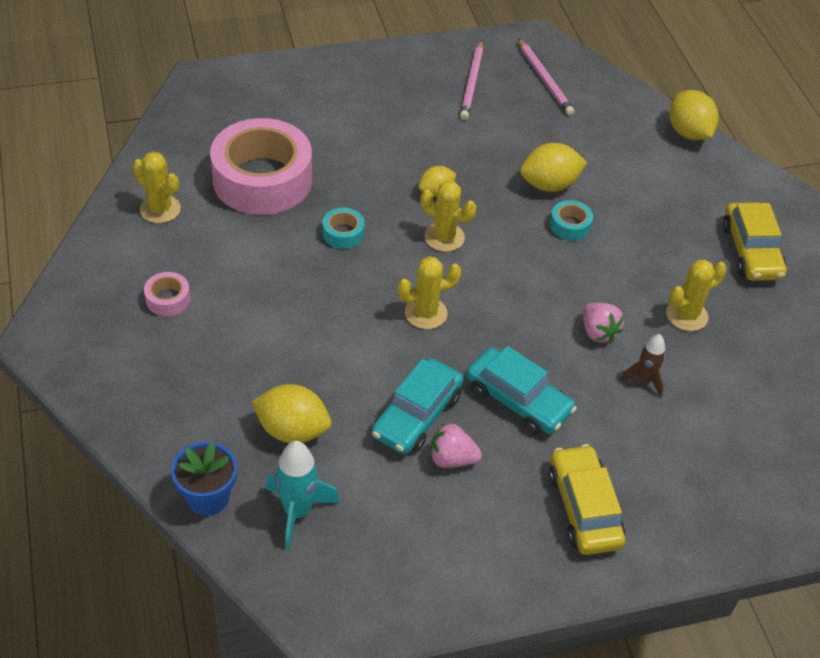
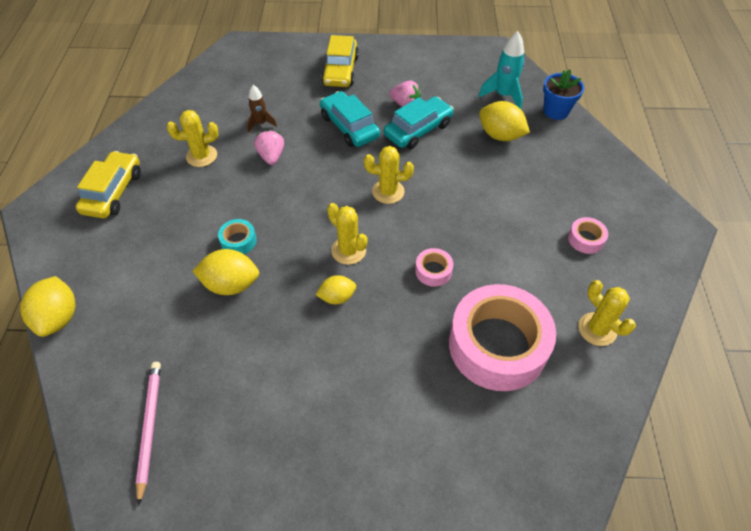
camera: 160 degrees left, 5 degrees up
(343, 233) = (433, 271): turquoise tape -> pink tape
(472, 82) = (234, 440): pink pencil -> none

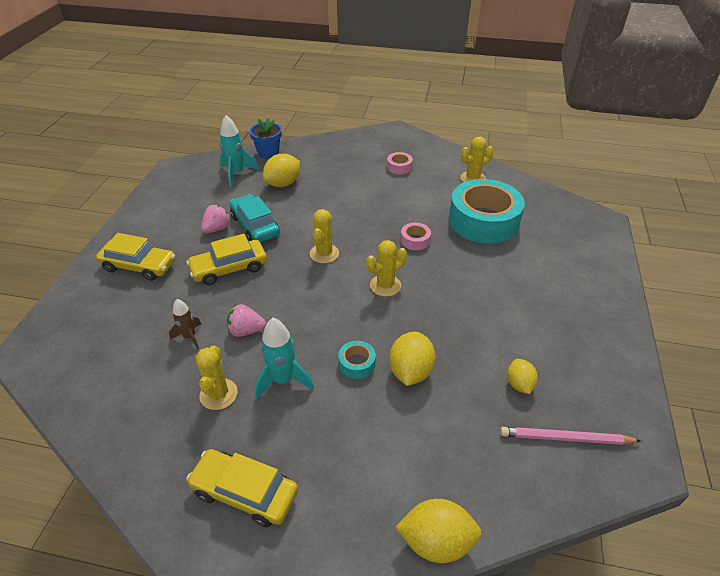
camera: 80 degrees left, 10 degrees down
(217, 192) = (283, 380): none -> turquoise rocket
(337, 297) = (434, 298): yellow lemon -> yellow lemon (519, 384)
(349, 126) = (229, 268): turquoise car -> yellow car
(497, 345) = (483, 221): pink tape -> turquoise tape

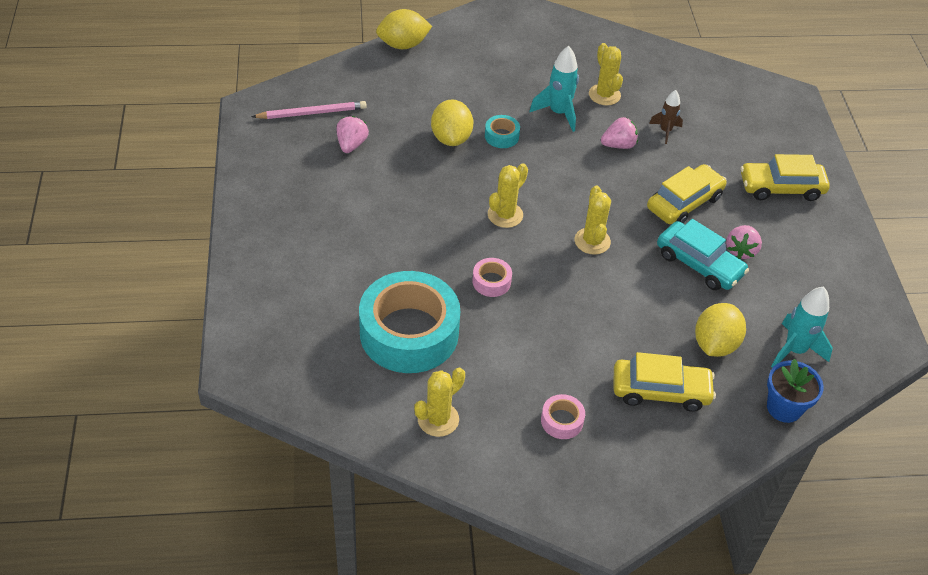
camera: 160 degrees right, 5 degrees up
(245, 492) = (542, 46): yellow car -> yellow car (660, 391)
(519, 384) = (351, 145): yellow lemon -> pink strawberry

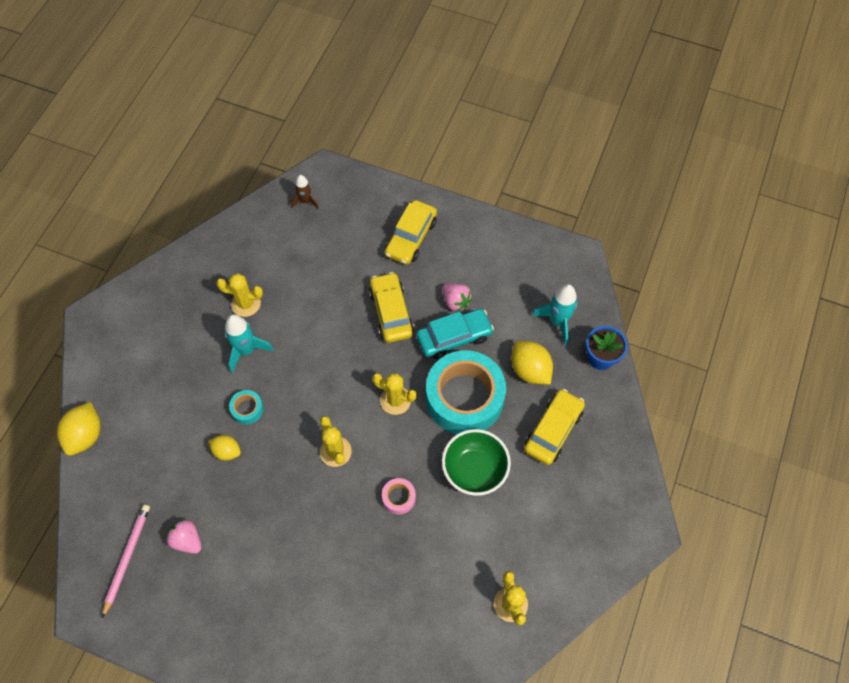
camera: 60 degrees left, 15 degrees up
(409, 333) = (419, 587): turquoise tape -> turquoise tape (464, 398)
(451, 138) = (227, 451): yellow lemon -> yellow lemon, size x0.62
(562, 421) = (549, 513): pink tape -> none
(565, 334) = (474, 469): none -> green bowl
(618, 145) = (307, 325): pink strawberry -> none
(665, 131) = (311, 282): brown rocket -> brown rocket (305, 201)

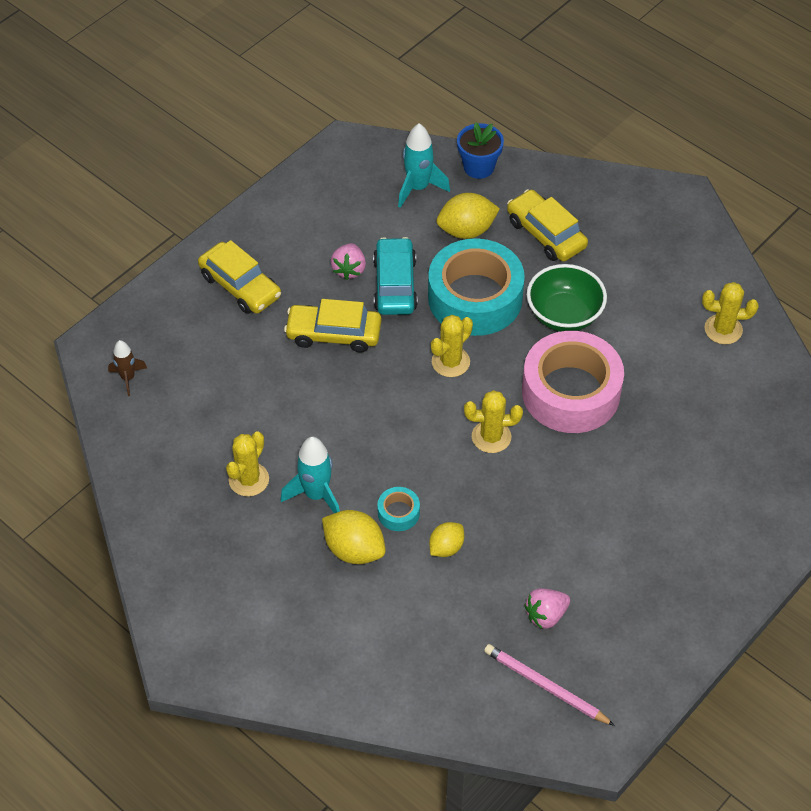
camera: 70 degrees left, 10 degrees down
(86, 435) = (358, 703): yellow lemon -> yellow lemon (354, 550)
(399, 497) = (571, 392): pink tape -> pink tape, size x2.45
(455, 301) = (349, 269): pink strawberry -> pink strawberry turned 120 degrees clockwise

